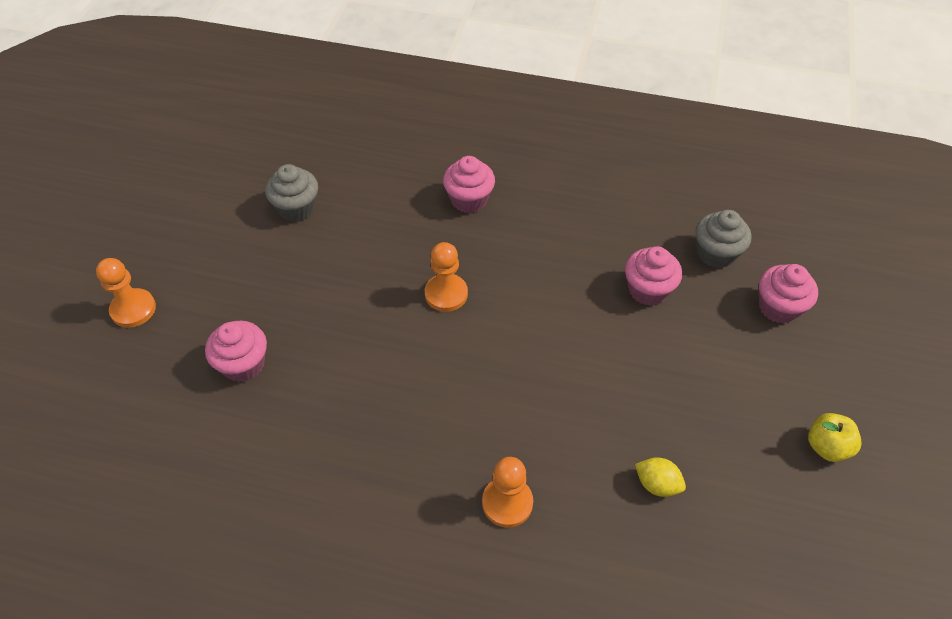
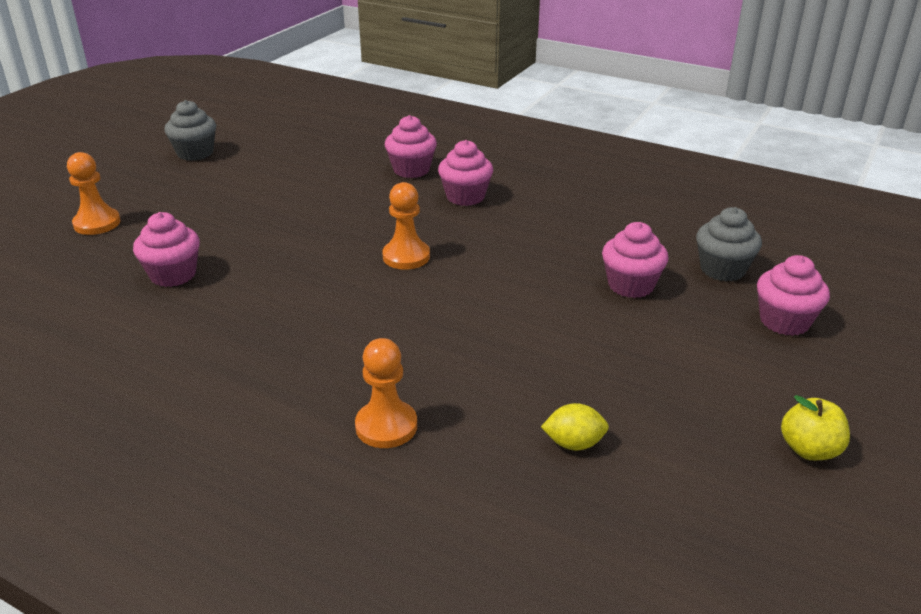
camera: 15 degrees right, 20 degrees down
(297, 208) = (292, 181): grey cupcake -> grey cupcake (195, 153)
(405, 170) = (411, 170): none -> pink cupcake
(657, 484) = (573, 443): yellow lemon -> yellow lemon turned 45 degrees counterclockwise

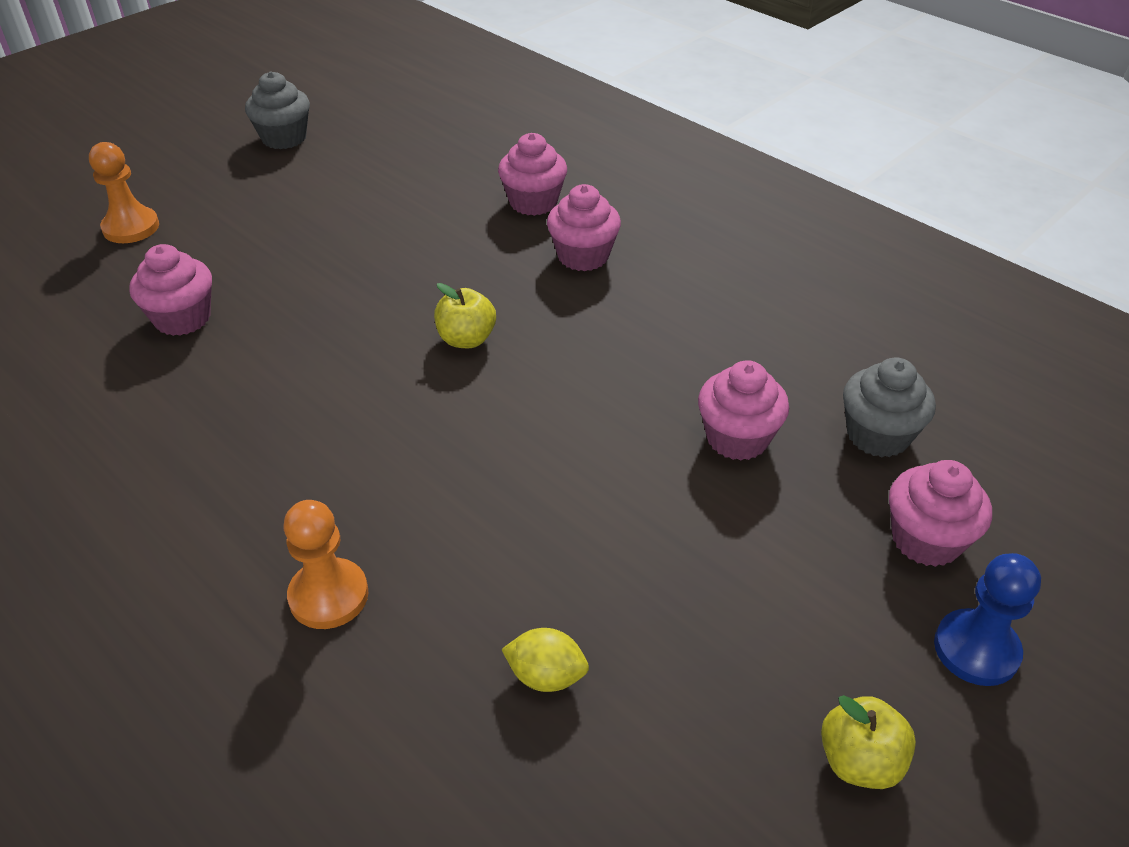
camera: 15 degrees right, 10 degrees up
(406, 256) = (466, 339): orange pawn -> yellow apple
(848, 375) = (976, 649): none -> blue pawn

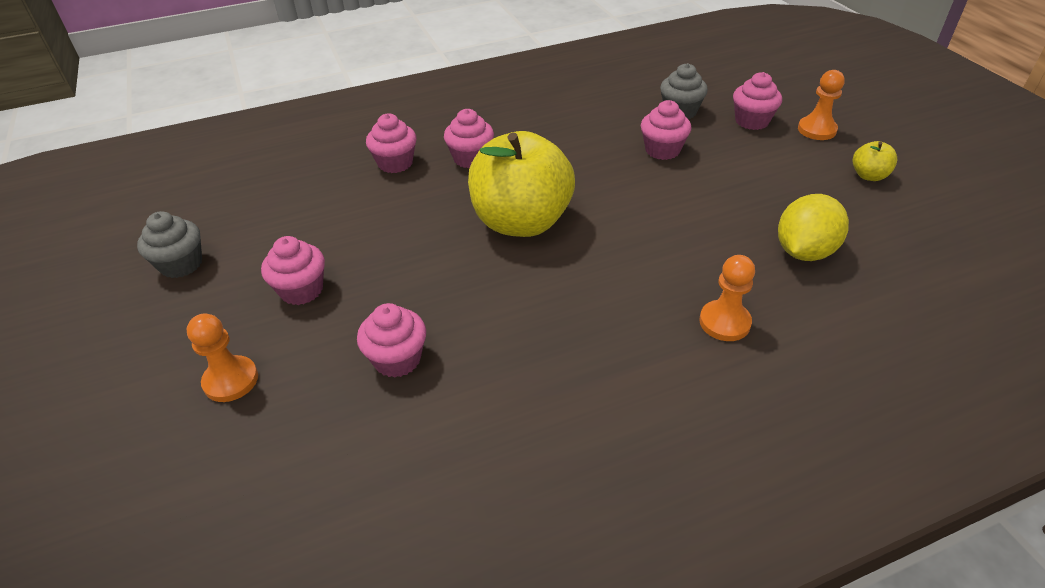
camera: 65 degrees left, 0 degrees up
(271, 220) = (301, 290): none -> pink cupcake
(466, 339) = (521, 222): yellow apple -> yellow apple, size x2.44
(546, 676) = (804, 251): yellow lemon -> yellow lemon, size x1.89
(976, 649) = (816, 130): blue pawn -> orange pawn

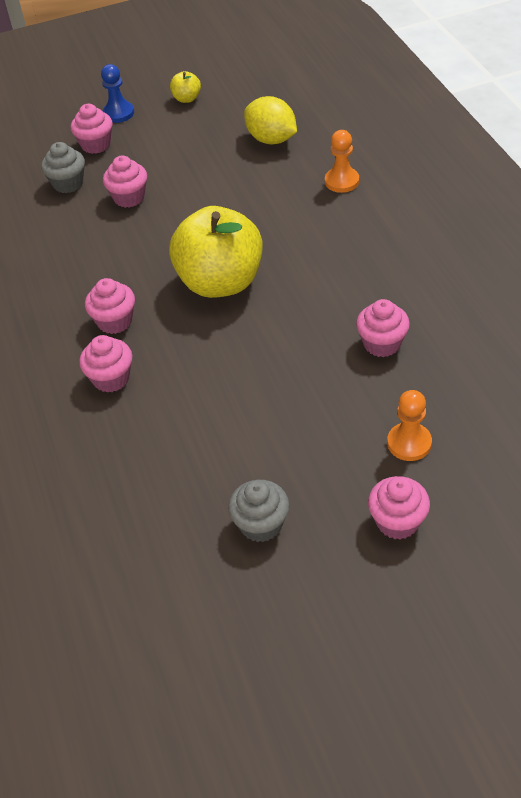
camera: 85 degrees left, 5 degrees up
(301, 290) = (302, 418): pink cupcake -> pink cupcake (397, 521)
(816, 130) = (118, 113): orange pawn -> blue pawn

